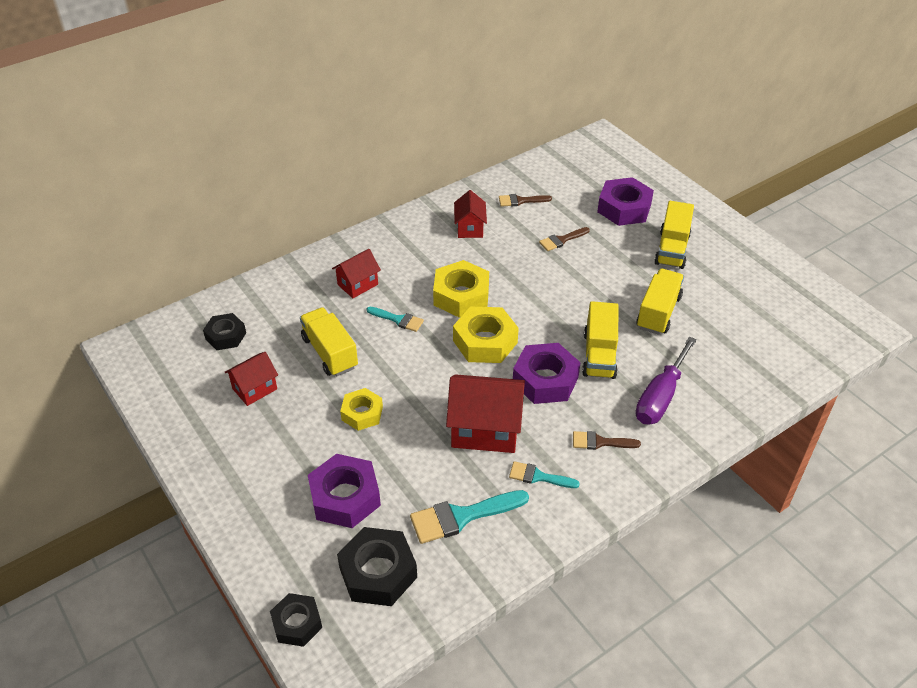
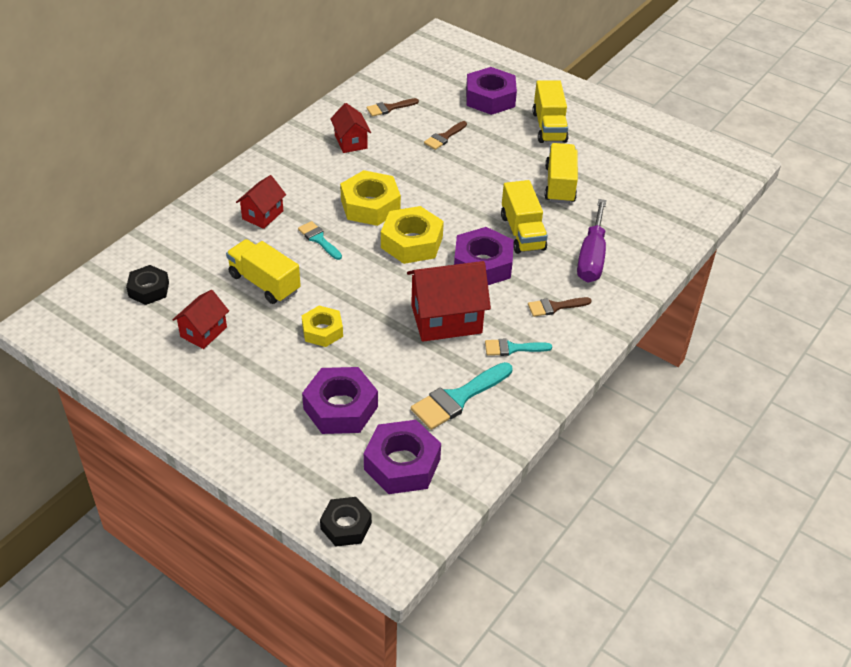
camera: 20 degrees left, 0 degrees up
(378, 572) = (402, 464): black nut -> purple nut
(398, 320) = (318, 239): turquoise brush -> turquoise brush turned 135 degrees counterclockwise

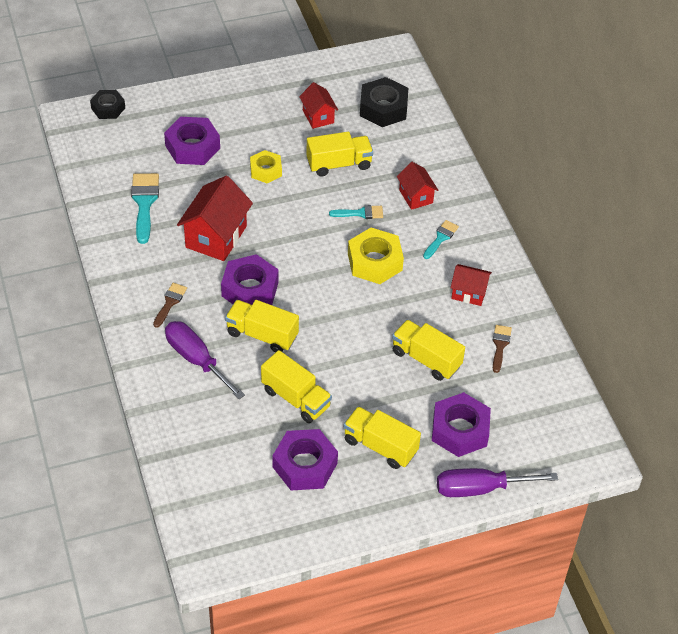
camera: 125 degrees right, 5 degrees up
(149, 289) = (383, 108): black nut -> black nut, size x1.59
(402, 464) = (123, 151): purple nut -> purple nut (305, 465)
(412, 242) = (311, 262): yellow nut -> none
(444, 137) = (426, 359): brown brush -> yellow truck
(512, 348) = (157, 255): turquoise brush -> turquoise brush (441, 238)
(527, 73) = (480, 488): none -> purple screwdriver

